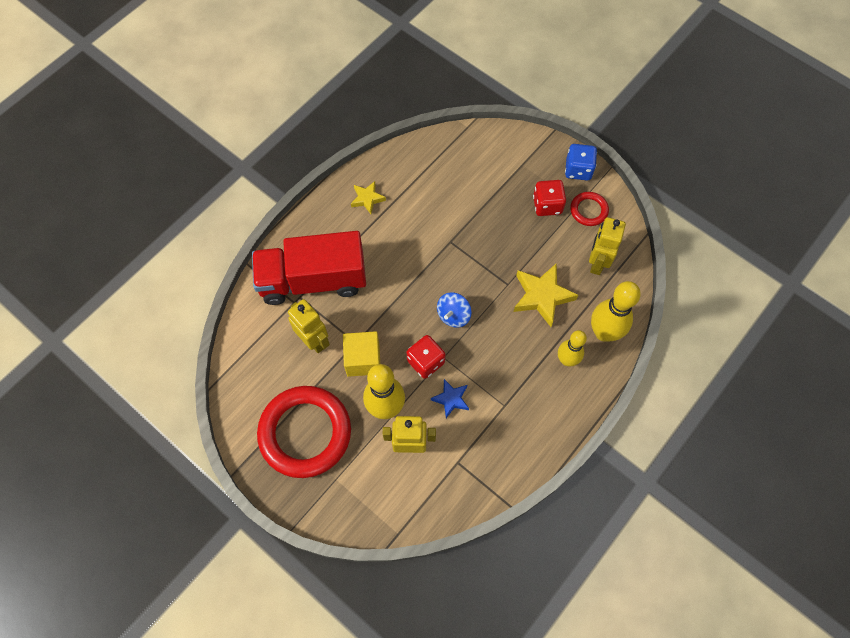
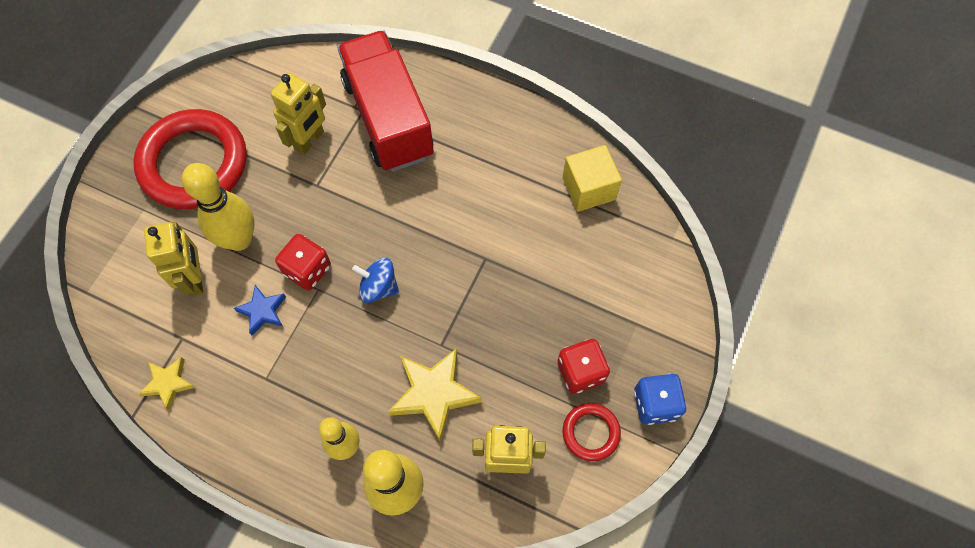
camera: 75 degrees right, 0 degrees up
(363, 359) = (296, 199): yellow cube -> yellow cube (588, 188)
(367, 199) = (518, 146): yellow star -> yellow star (168, 383)

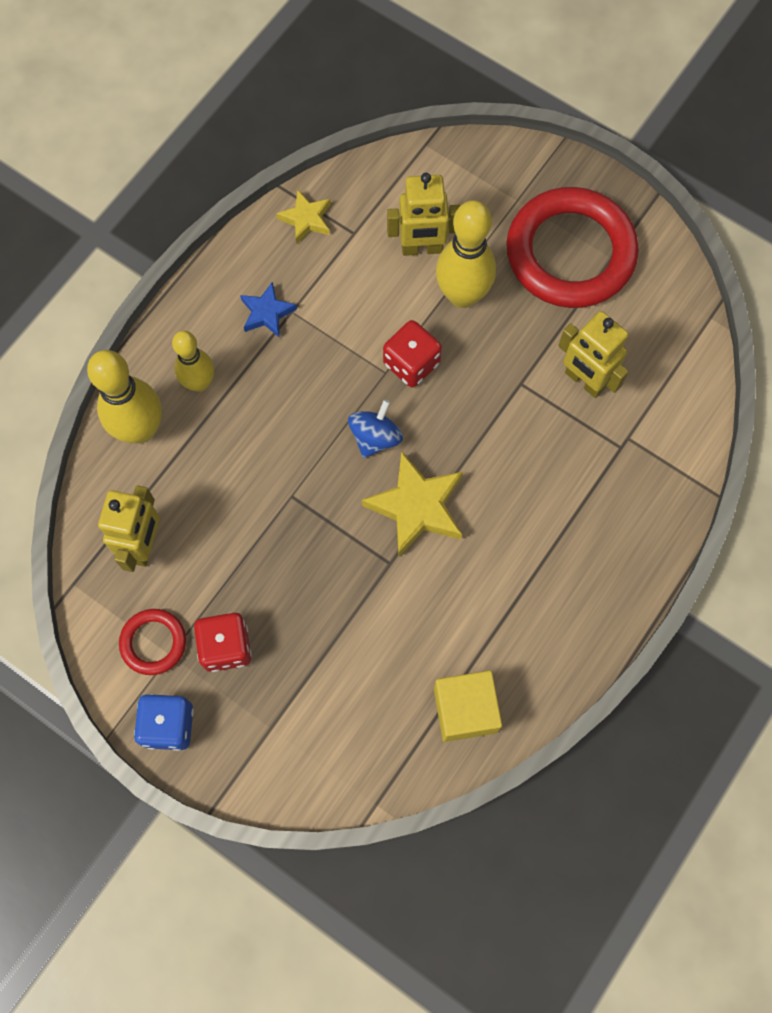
camera: 100 degrees right, 5 degrees up
(263, 311) = (369, 313): blue star -> blue star (267, 313)
(388, 118) = (605, 476): red truck -> none
(434, 394) = (236, 480): yellow star -> yellow star (417, 507)

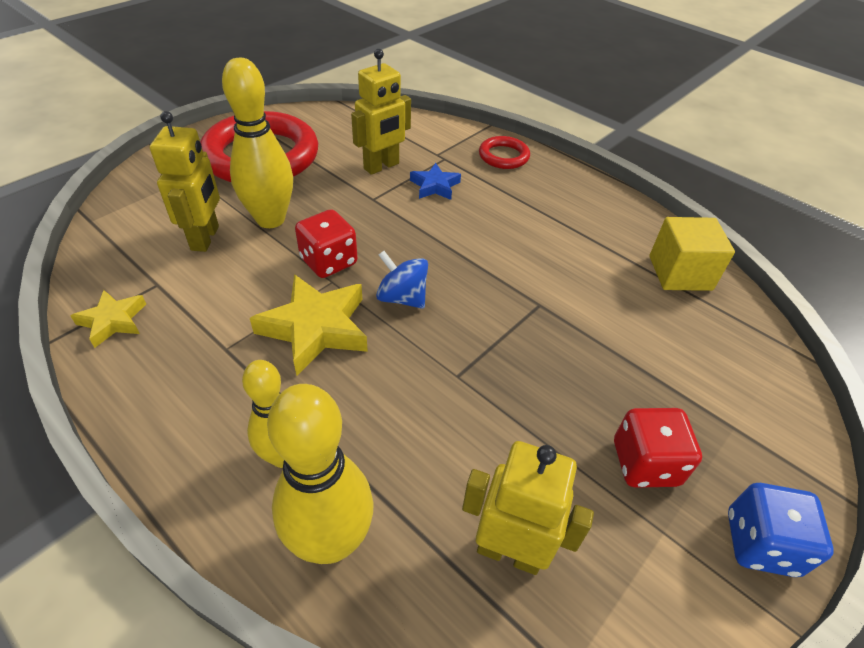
camera: 85 degrees left, 25 degrees down
(153, 642) = (650, 552): red ring -> red ring (503, 156)
(267, 313) = (216, 372): blue star -> blue star (435, 186)
(417, 507) = (482, 278): yellow star -> yellow star (316, 328)

